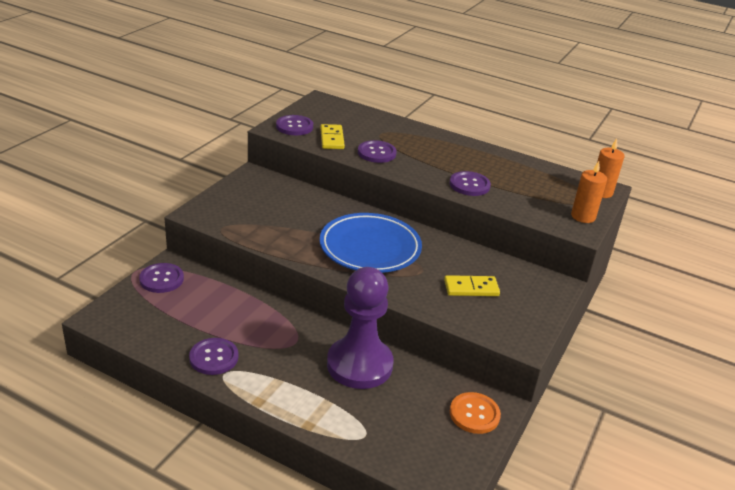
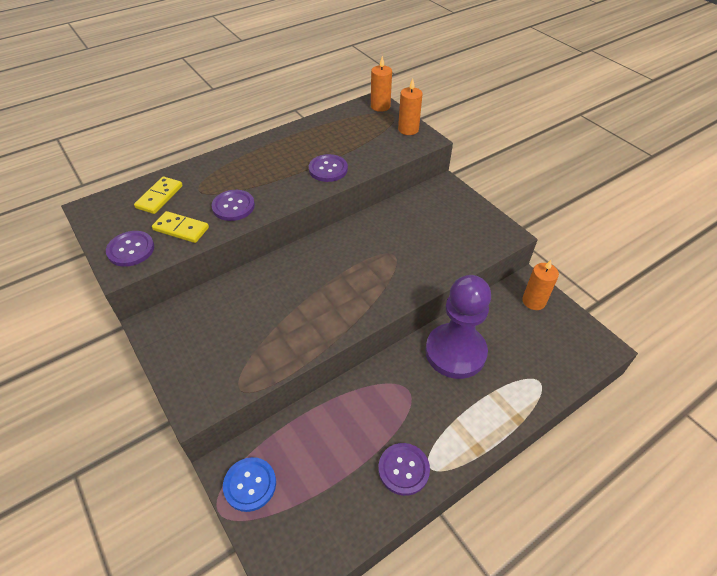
camera: 60 degrees left, 15 degrees up
(161, 279) = (250, 484): purple button -> blue button
(370, 248) = (342, 277): blue plate -> none
(471, 288) = (430, 235): yellow domino -> yellow domino (159, 197)
(474, 414) = (533, 301): orange button -> orange candle

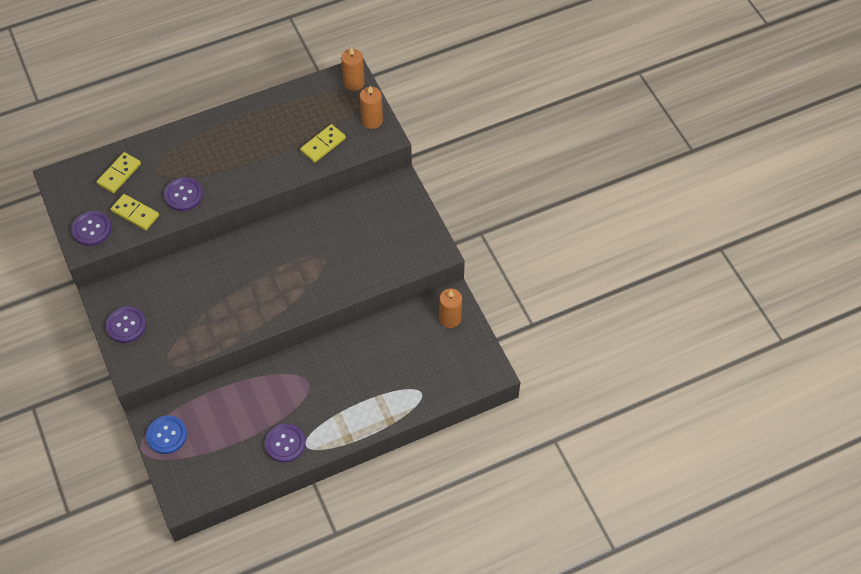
camera: 10 degrees right, 10 degrees up
(328, 169) = (278, 162): purple button -> purple button (126, 325)
(368, 151) = (323, 145): none -> yellow domino
(455, 352) = (359, 356): purple pawn -> none

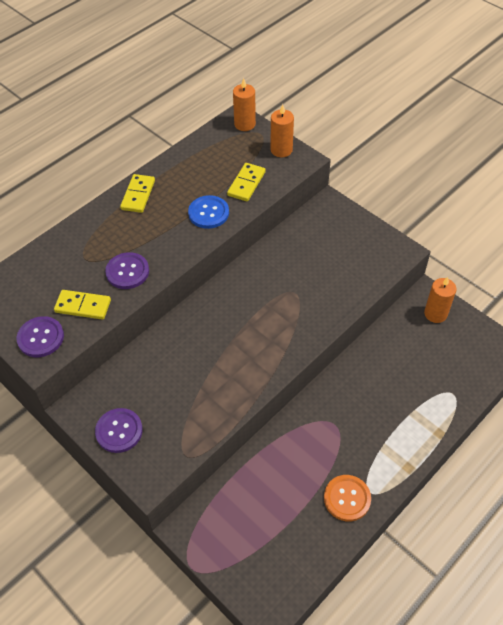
camera: 20 degrees left, 5 degrees down
(119, 174) = (46, 273): yellow domino -> yellow domino (138, 195)
(166, 435) = (212, 539): blue button -> blue button (208, 213)
(285, 443) = (347, 498): purple button -> orange button

